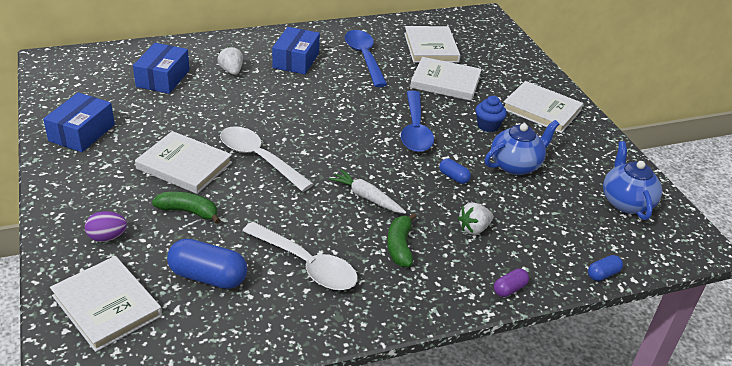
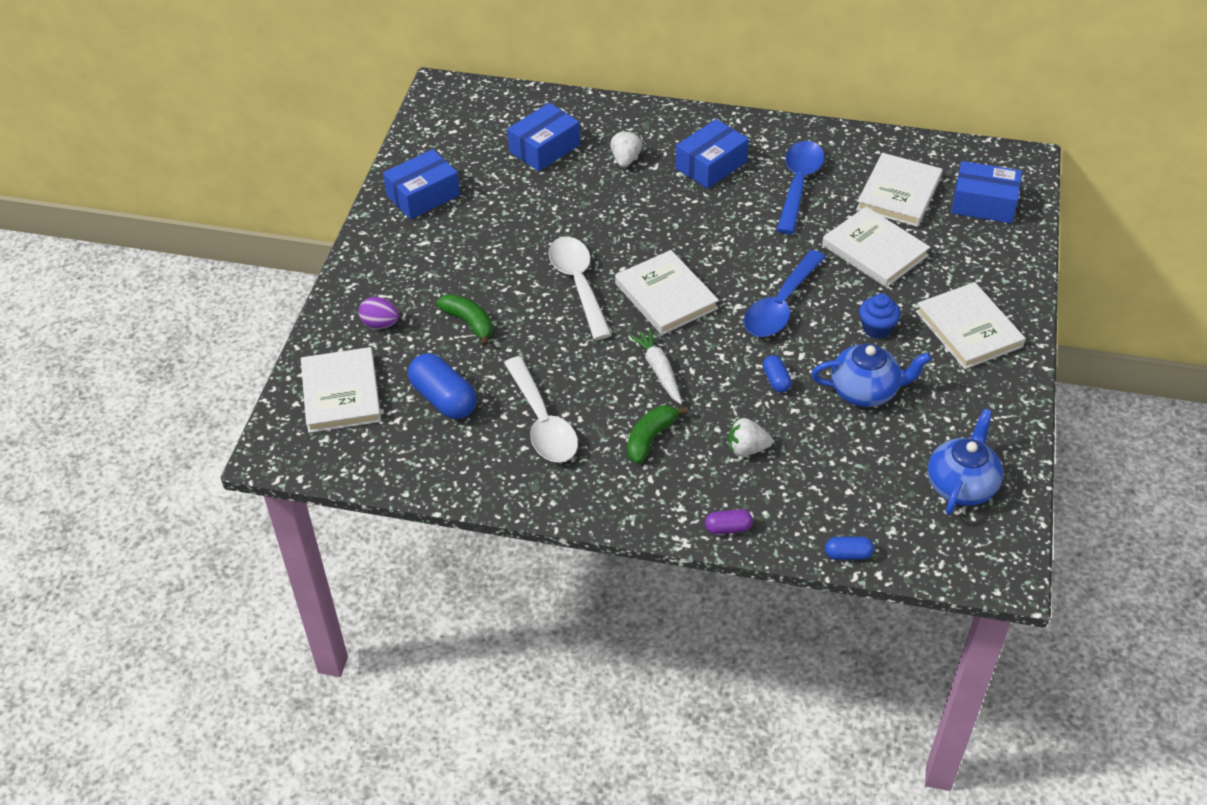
camera: 35 degrees right, 10 degrees up
(184, 165) = (498, 268): white book -> white book (666, 296)
(485, 41) = (983, 204): none -> blue box

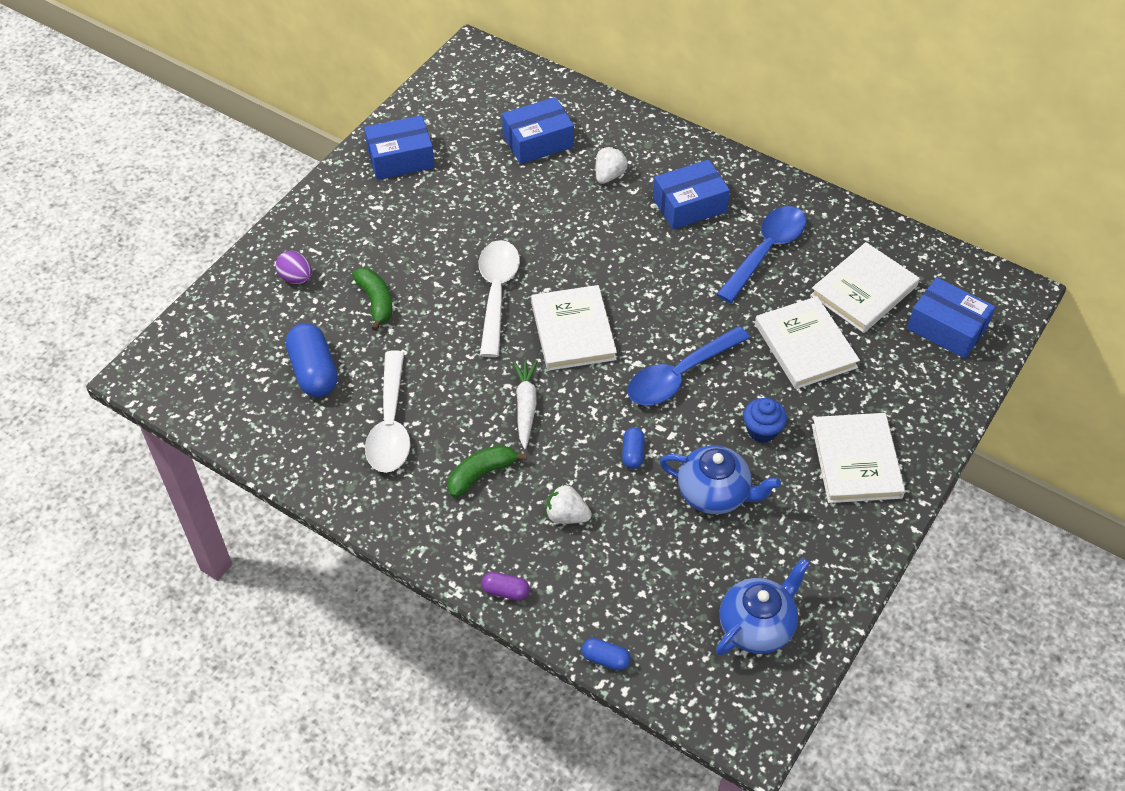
camera: 20 degrees right, 5 degrees up
(341, 393) = (227, 337): white book -> none

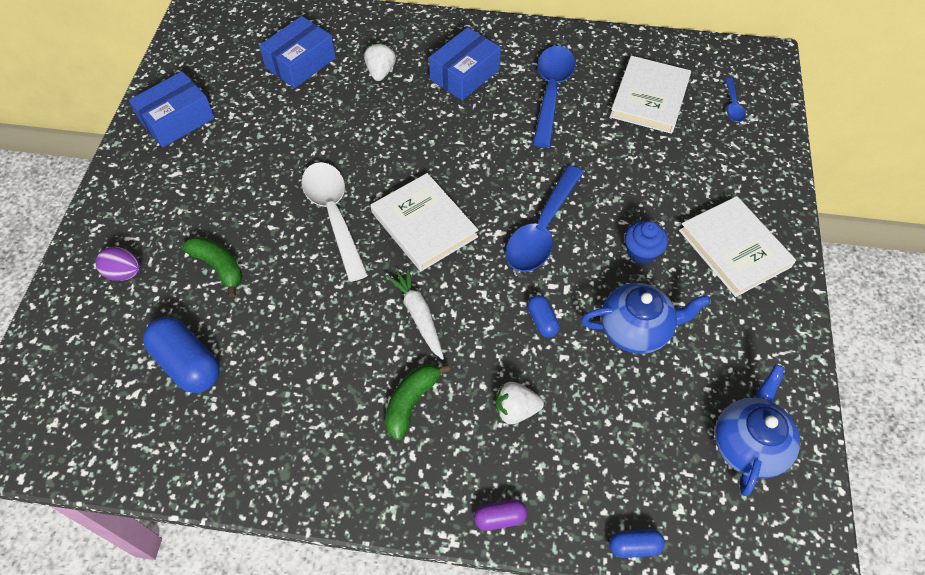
camera: 25 degrees left, 5 degrees up
(390, 424) = (294, 388): white spoon -> none
(805, 346) = (631, 162): white book -> none
(947, 328) = (732, 105): blue box -> blue spoon

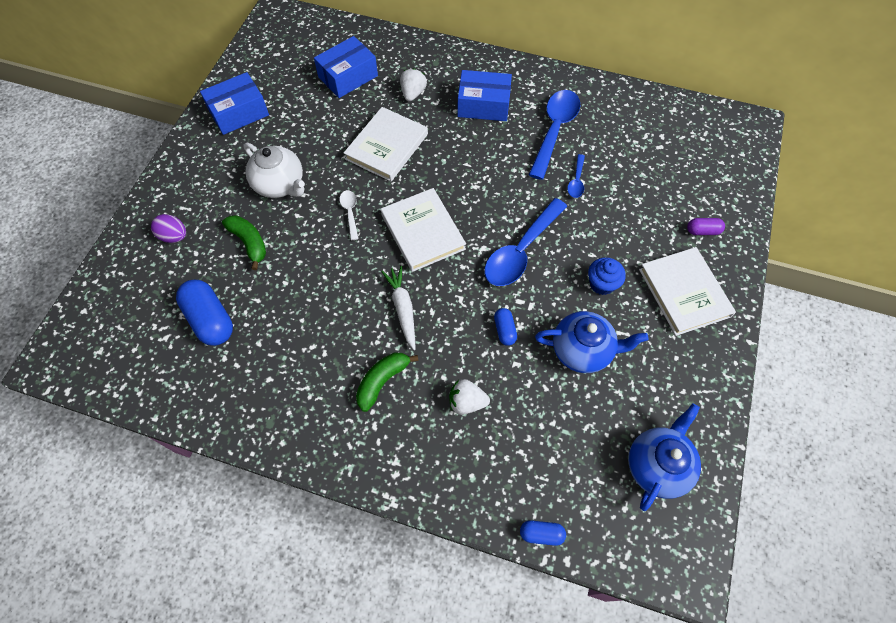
camera: 10 degrees right, 5 degrees up
(243, 195) = (280, 184): none -> white teapot
(334, 215) = (350, 212): white spoon -> white spoon, size x0.48
(465, 75) = (483, 105): blue box -> blue box turned 45 degrees clockwise
(500, 518) = (435, 490): purple capsule -> purple capsule (702, 231)
(649, 98) = (639, 147): white book -> white book (387, 146)
(732, 105) = (712, 164): blue spoon -> blue spoon (576, 181)

